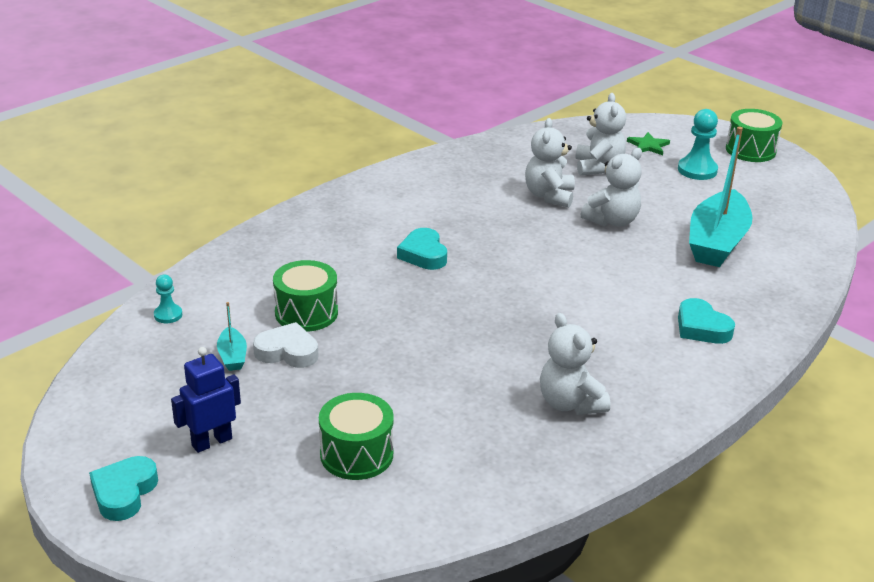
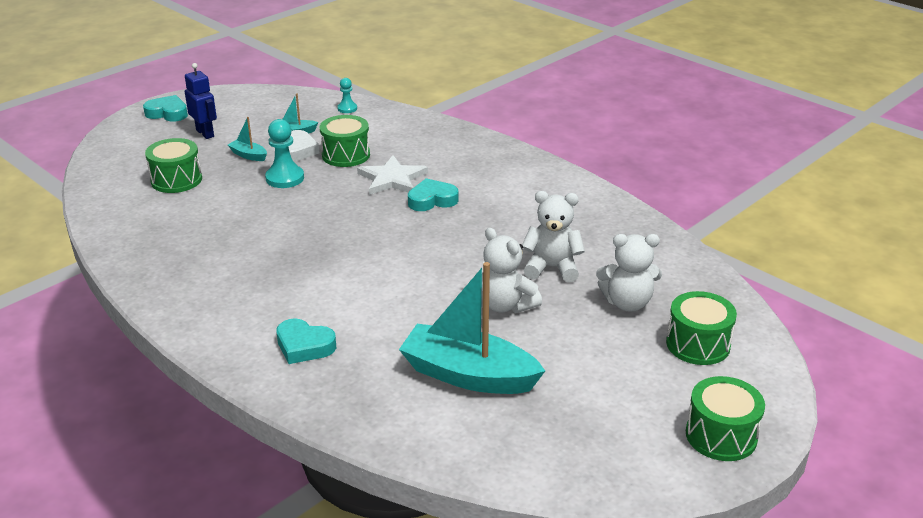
camera: 90 degrees right, 0 degrees up
(293, 393) = (248, 155): none -> turquoise boat
(372, 279) = (392, 179): none -> white star
(570, 403) = (207, 265): white teddy bear -> none
(648, 146) = (698, 344): green star -> green drum
(697, 170) = (644, 379): turquoise pawn -> turquoise pawn (285, 178)
(701, 327) = (304, 346): turquoise heart -> turquoise heart turned 120 degrees counterclockwise

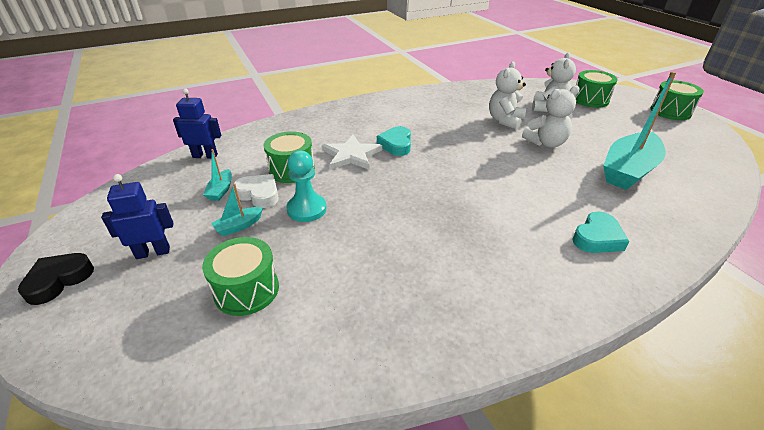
camera: 70 degrees left, 5 degrees up
(167, 113) = (58, 280): turquoise heart -> black heart
(347, 108) = (205, 156): turquoise pawn -> blue robot

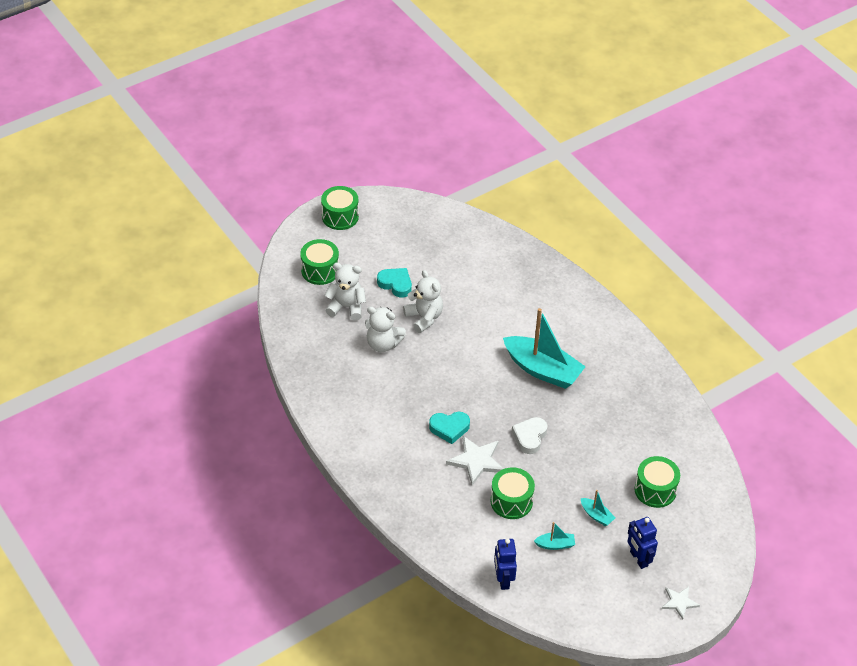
camera: 100 degrees left, 10 degrees up
(58, 280) = (679, 602): black heart -> white star
(259, 194) = (553, 515): white heart -> white heart (529, 437)
(307, 209) = (565, 477): turquoise pawn -> none
(597, 238) = (554, 307): turquoise heart -> turquoise heart (396, 284)
(628, 170) = (461, 272): turquoise boat -> turquoise boat (542, 370)

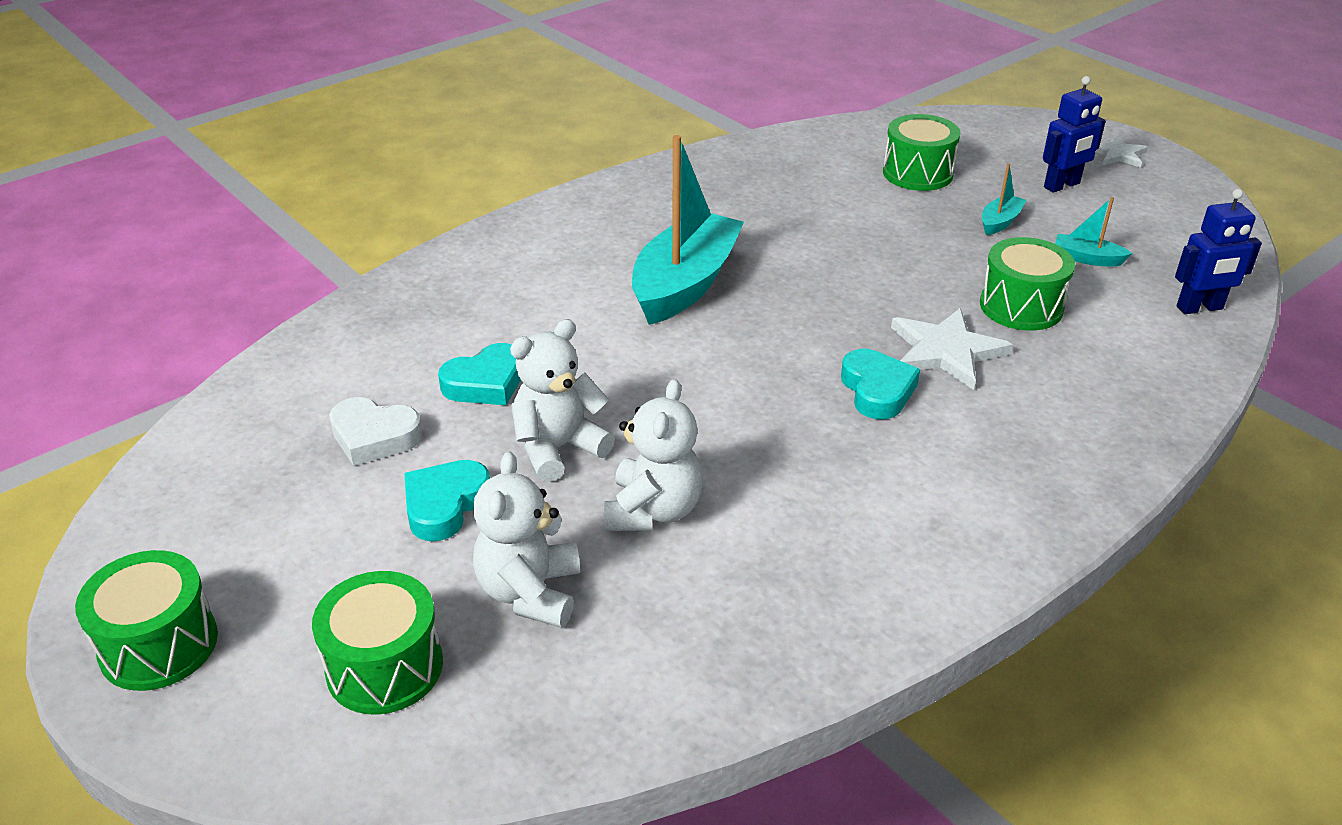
camera: 95 degrees left, 10 degrees down
(470, 296) = (486, 383): none -> turquoise heart
(529, 437) = (858, 292): white heart -> white heart (374, 437)
(555, 545) = (1086, 258): turquoise boat -> turquoise boat turned 60 degrees counterclockwise

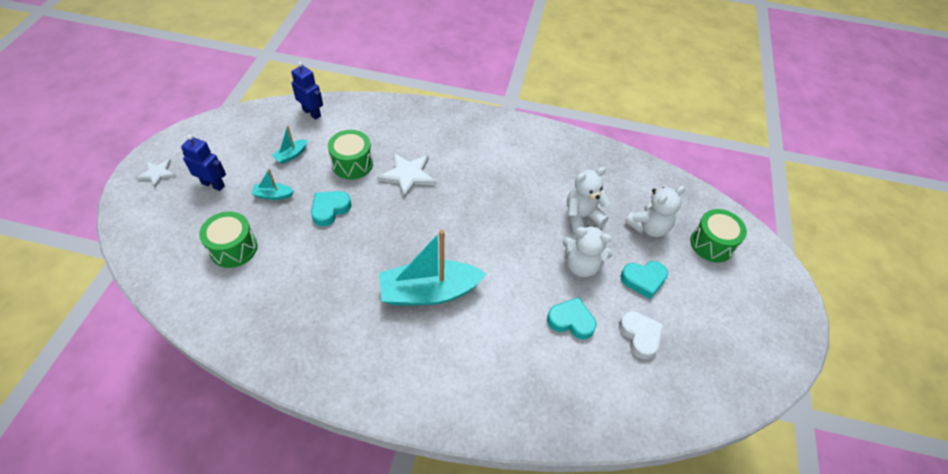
camera: 130 degrees left, 15 degrees up
(159, 645) = (779, 314): green drum -> none
(877, 390) = (453, 185): turquoise heart -> turquoise heart (330, 209)
(1086, 258) = (291, 155): turquoise boat -> turquoise boat turned 60 degrees clockwise

